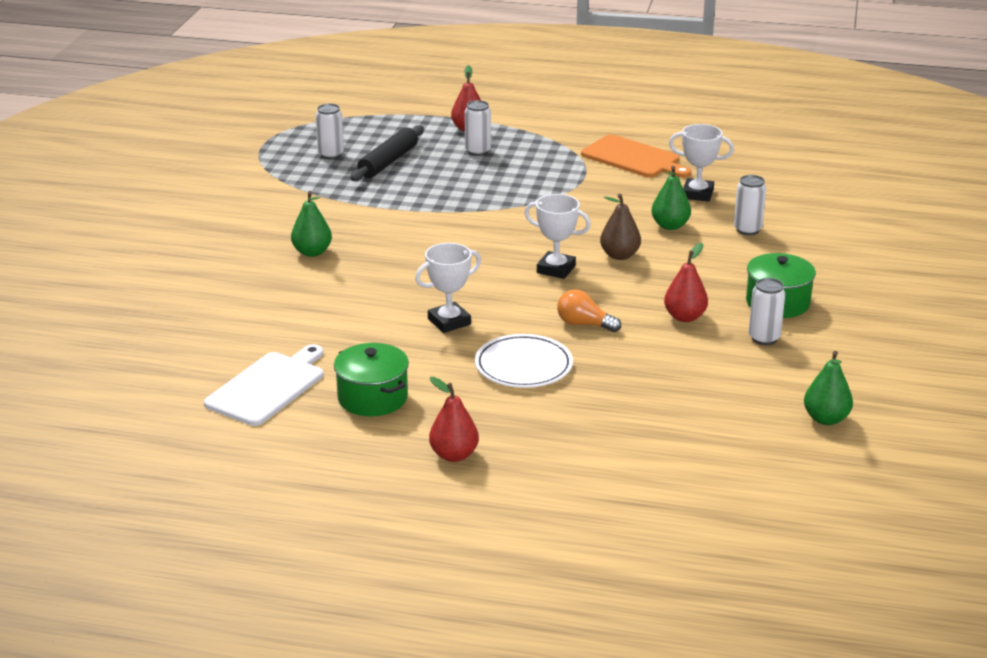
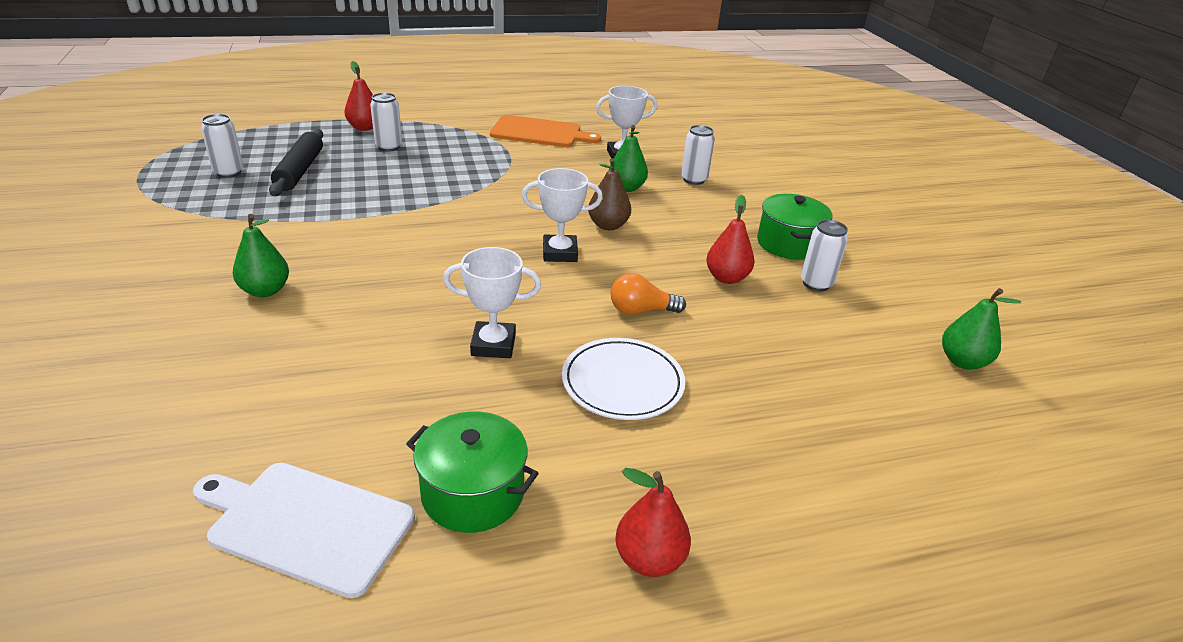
camera: 30 degrees left, 5 degrees up
(268, 387) = (306, 524): white cutting board -> white cutting board turned 75 degrees counterclockwise
(449, 322) = (493, 345): white trophy -> white trophy turned 60 degrees clockwise

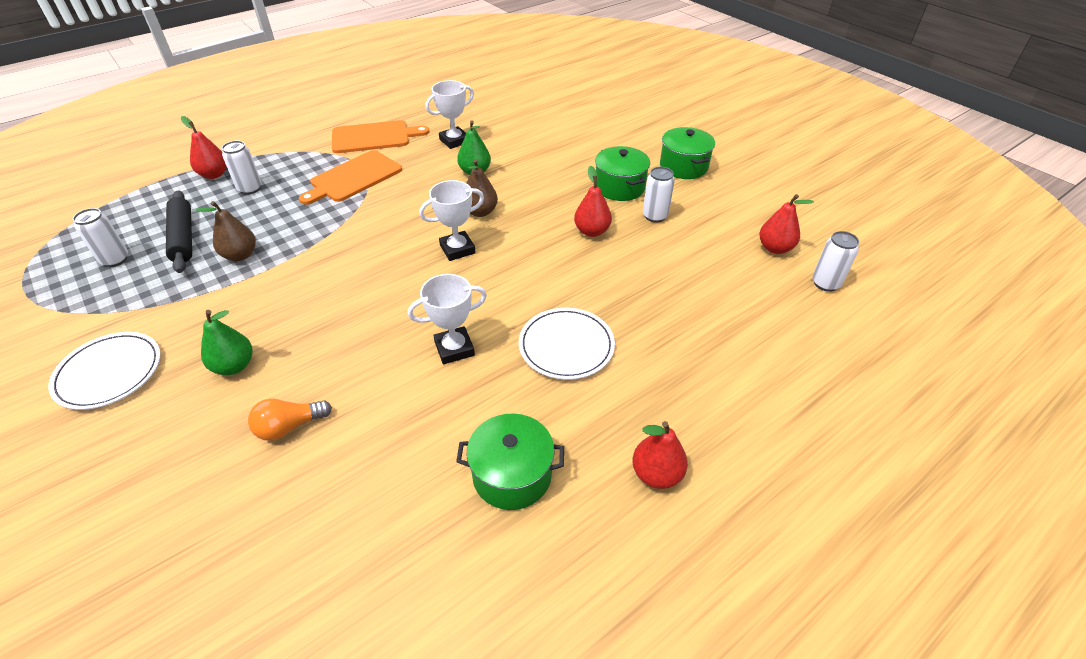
camera: 20 degrees left, 10 degrees up
(154, 261) = (109, 373): none -> white plate
(306, 524) = (406, 550): white cutting board -> none
(340, 199) = (240, 255): none -> brown pear
(494, 162) = (353, 178): none -> orange cutting board
(641, 310) = (546, 280): orange light bulb -> orange light bulb (289, 427)
(693, 179) = (522, 149): white can -> white can (825, 283)
(884, 244) = (683, 166): none -> green pot
(962, 361) = (775, 248): green pear -> red pear

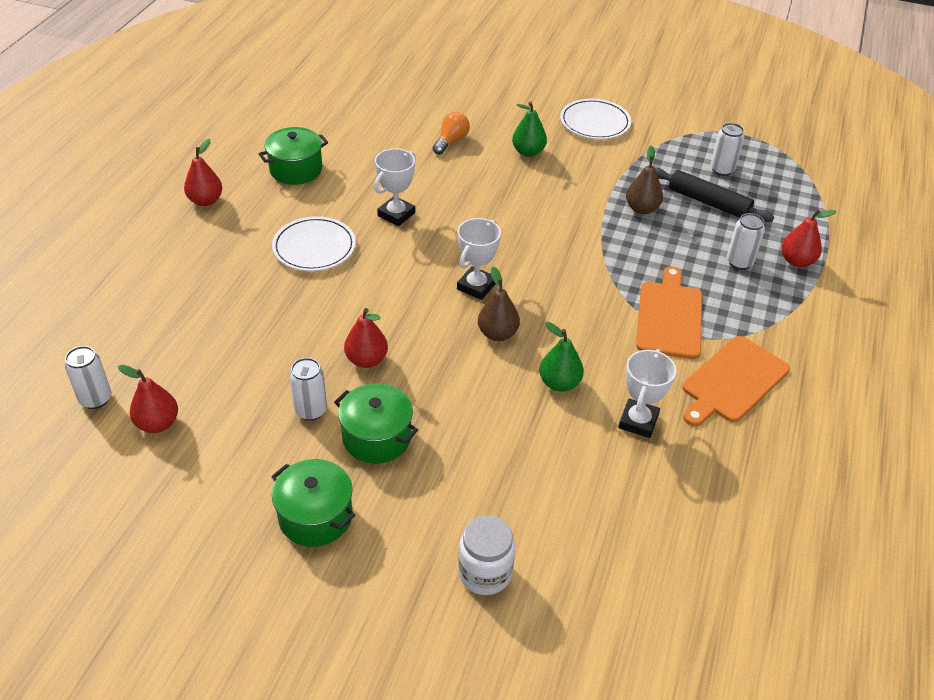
camera: 145 degrees right, 0 degrees up
(606, 120) = (485, 573): none -> white jar

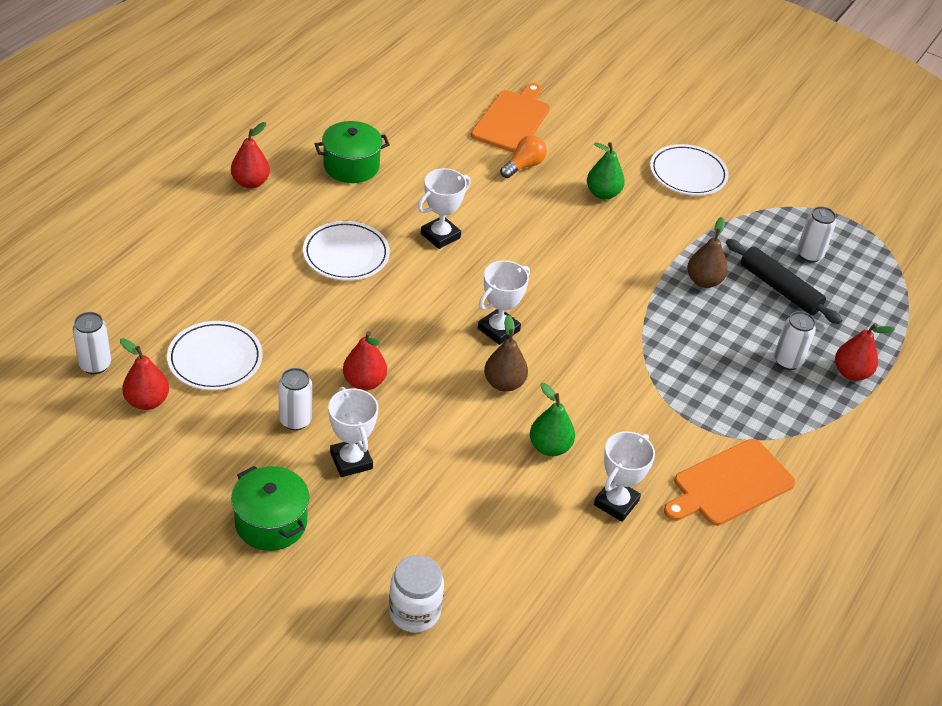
camera: 10 degrees right, 0 degrees up
(215, 368) = (215, 359): none -> white plate
(377, 437) = (351, 461): green pot -> white trophy
(669, 317) = (689, 403): orange cutting board -> orange cutting board (512, 120)

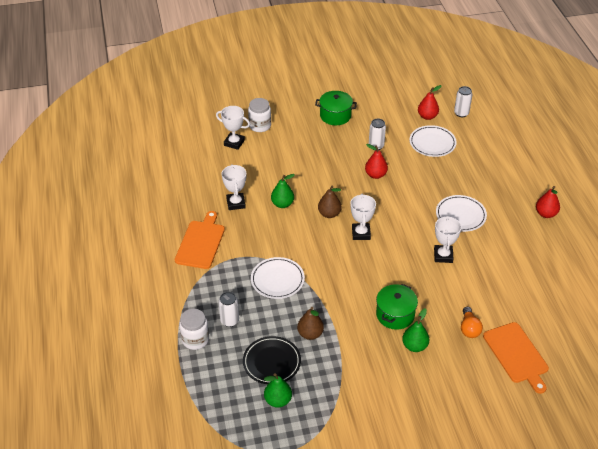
camera: 140 degrees right, 0 degrees up
(351, 166) = (529, 257): green pot -> green pot (395, 314)
(351, 461) = (340, 148): white trophy -> white trophy (234, 143)
(688, 173) = (394, 402): white plate -> white plate (277, 280)
(779, 288) = (272, 362): black rolling pin -> black plate
(809, 255) = (278, 400): white can -> green pear
(851, 373) = (195, 339): red pear -> white jar

